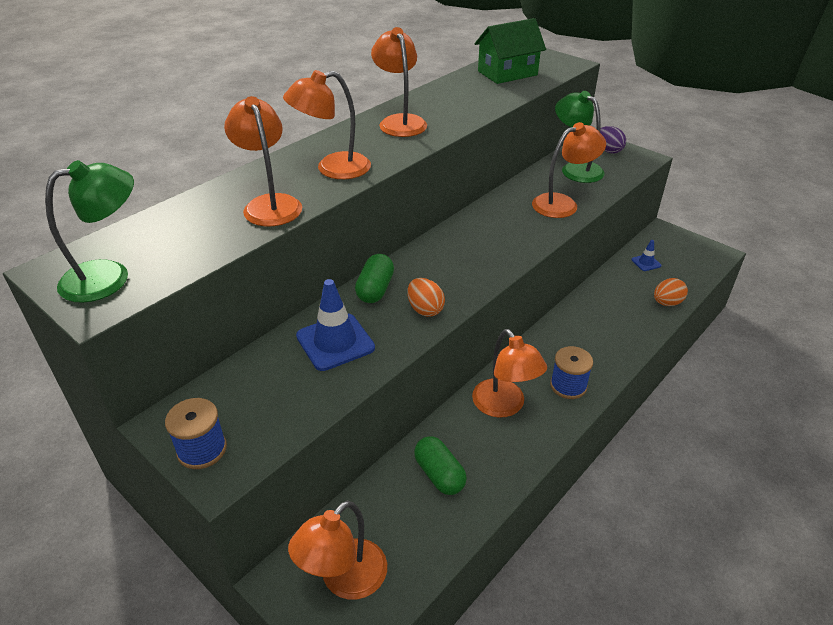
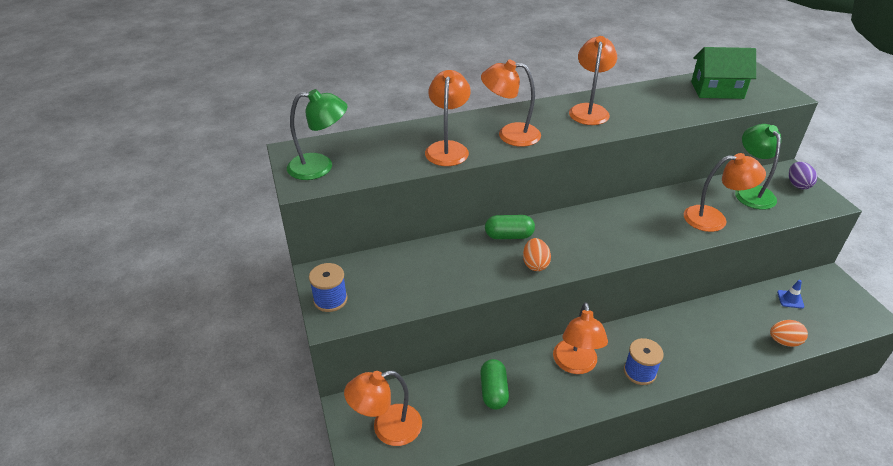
camera: 30 degrees right, 0 degrees up
(335, 342) = (455, 263): blue traffic cone -> none
(375, 289) = (509, 236): green capsule -> green capsule turned 45 degrees clockwise

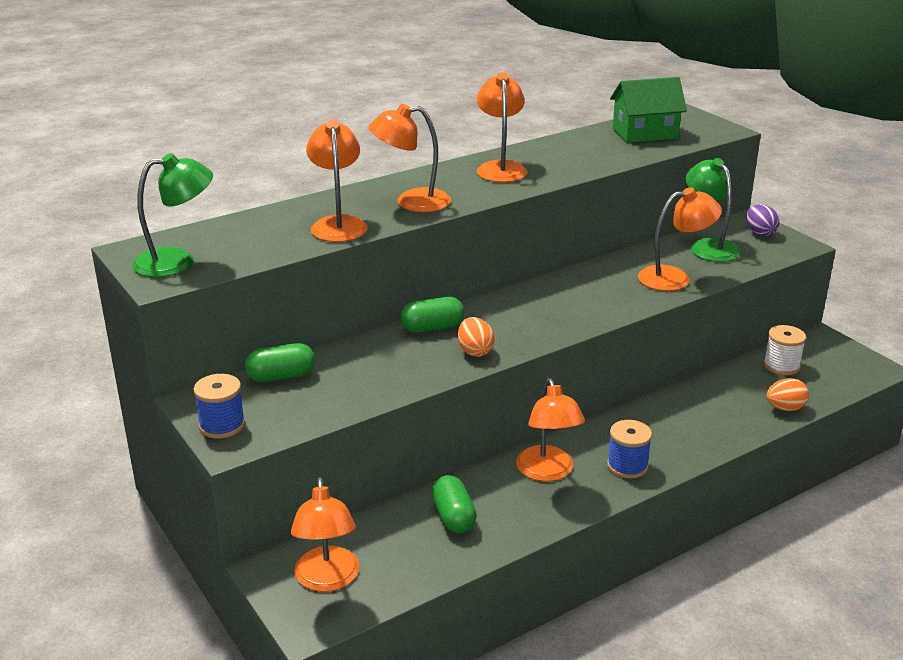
camera: 15 degrees left, 10 degrees down
(385, 262) = (281, 376): none -> green capsule
(387, 428) = (327, 580): orange lamp -> orange lamp turned 60 degrees counterclockwise
(790, 299) = (781, 366): blue traffic cone -> white spool

